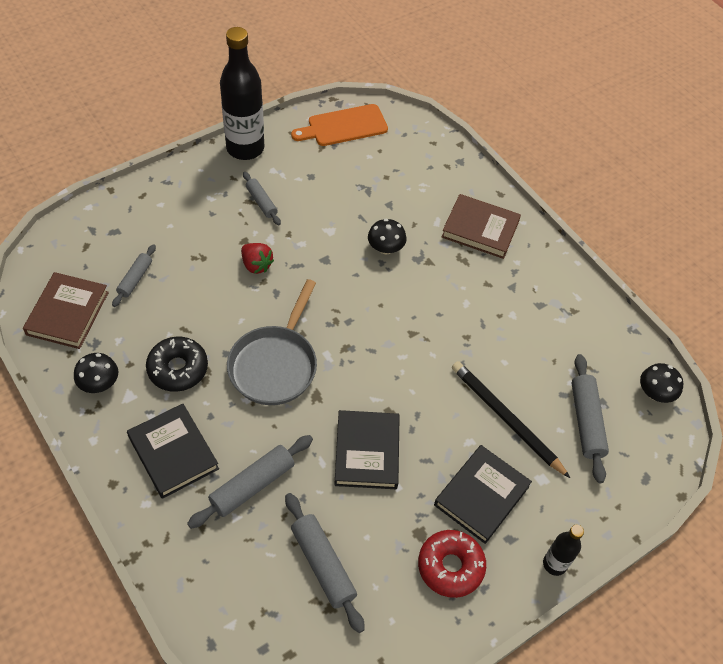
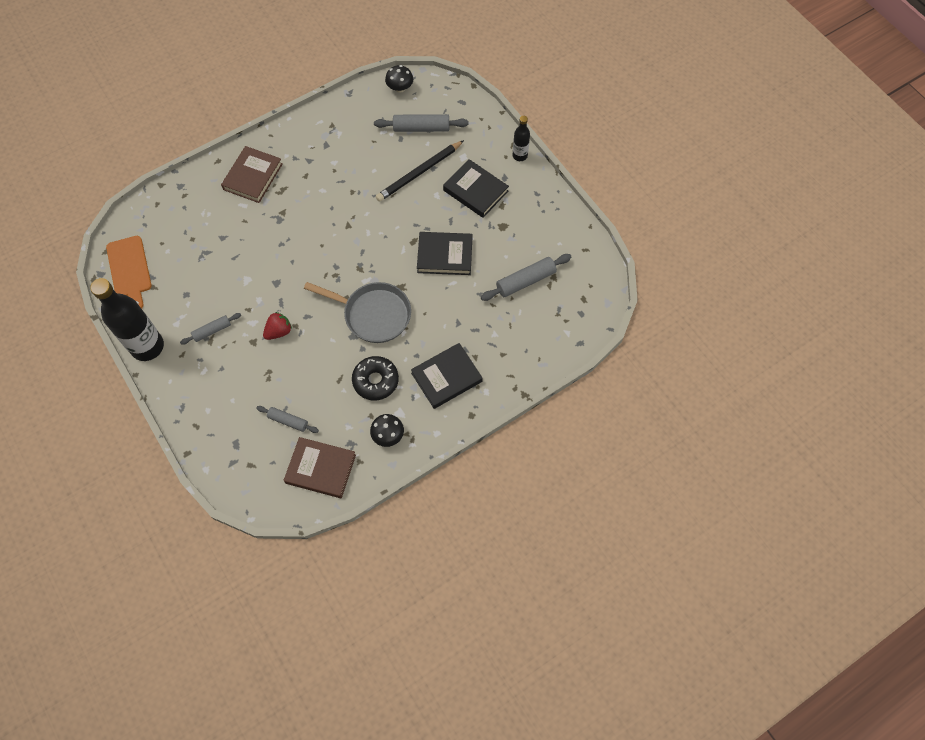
camera: 85 degrees left, 10 degrees up
(252, 485) = (471, 325): grey rolling pin -> none
(385, 248) = (267, 241): black mushroom -> none
(450, 566) = (524, 210): red donut -> none

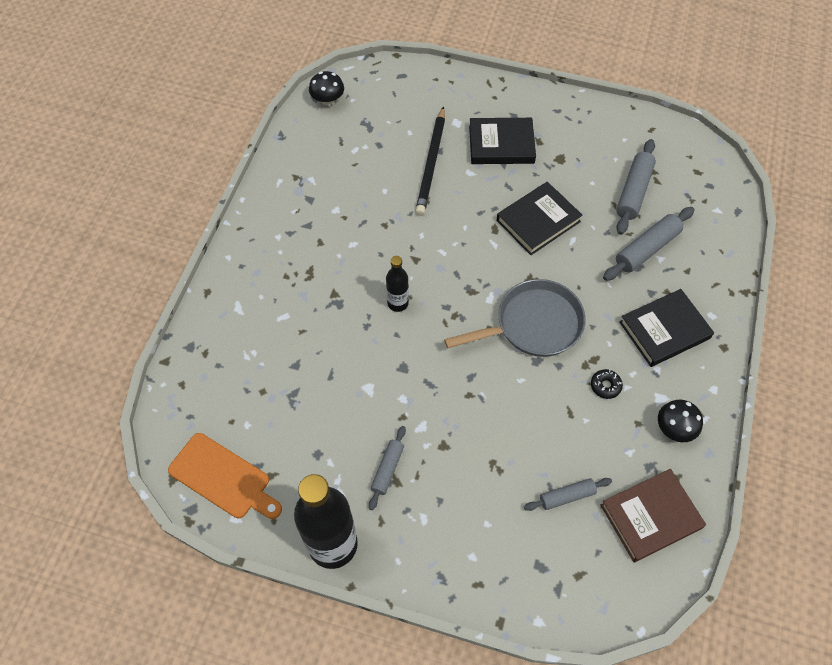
camera: 40 degrees left, 5 degrees down
(253, 177) = (264, 281): brown book -> none
(279, 331) = (459, 414): red strawberry -> none
(375, 381) = (605, 386): black donut -> black donut, size x0.52
(421, 128) = (389, 122): grey rolling pin -> grey rolling pin (646, 249)
(446, 377) = (664, 330): black book -> black book turned 45 degrees clockwise
(520, 156) = (506, 88): black bottle -> black bottle (398, 303)

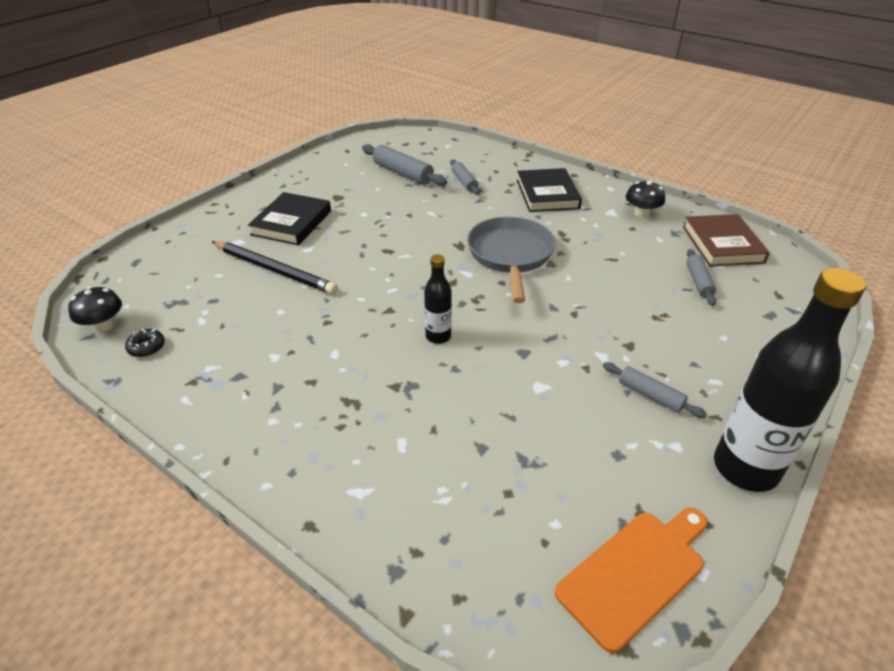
camera: 70 degrees left, 20 degrees down
(538, 221) = (397, 225): black book -> none
(605, 386) = (591, 234): black donut -> black donut (146, 347)
(646, 249) = (464, 182): grey rolling pin -> grey rolling pin, size x0.62

